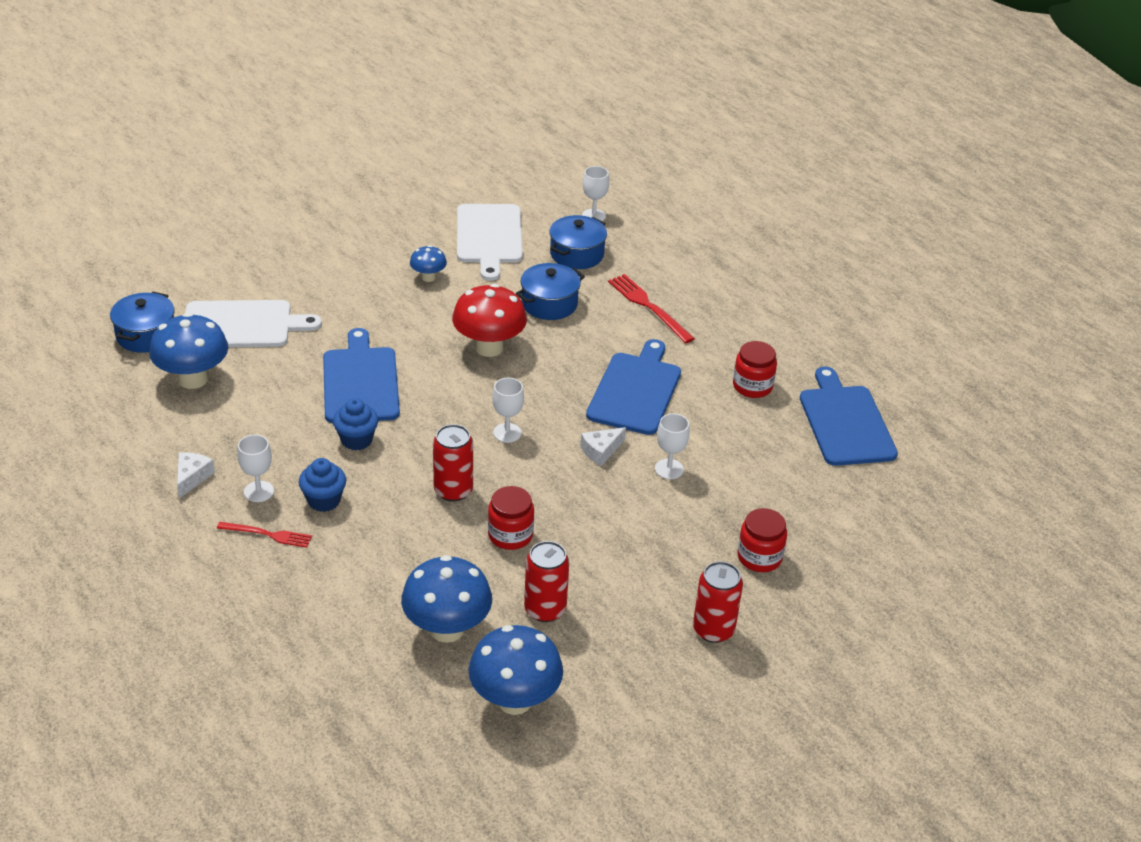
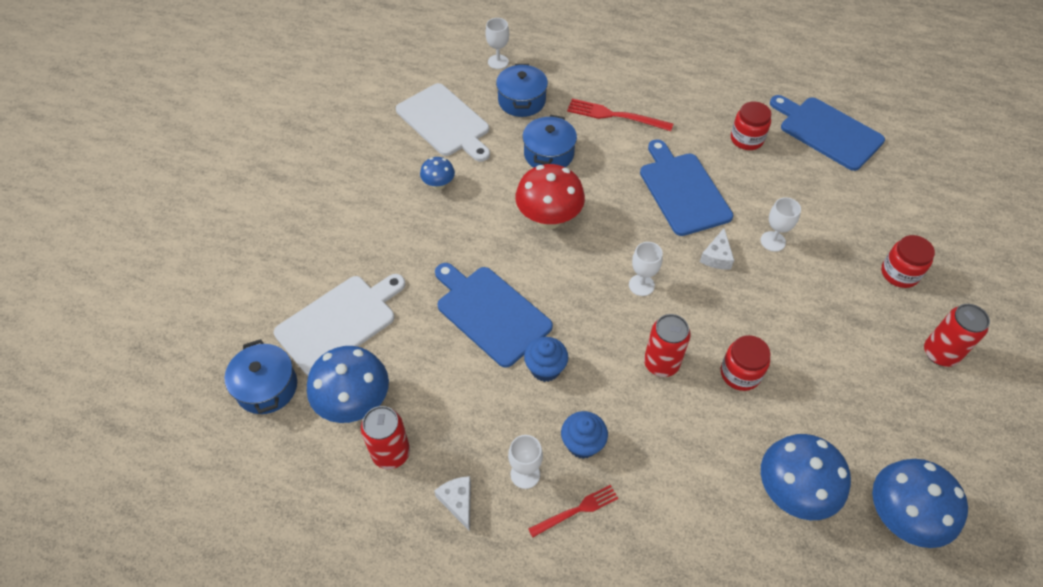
camera: 35 degrees left, 15 degrees up
(545, 609) = (831, 420): red can -> red can (391, 453)

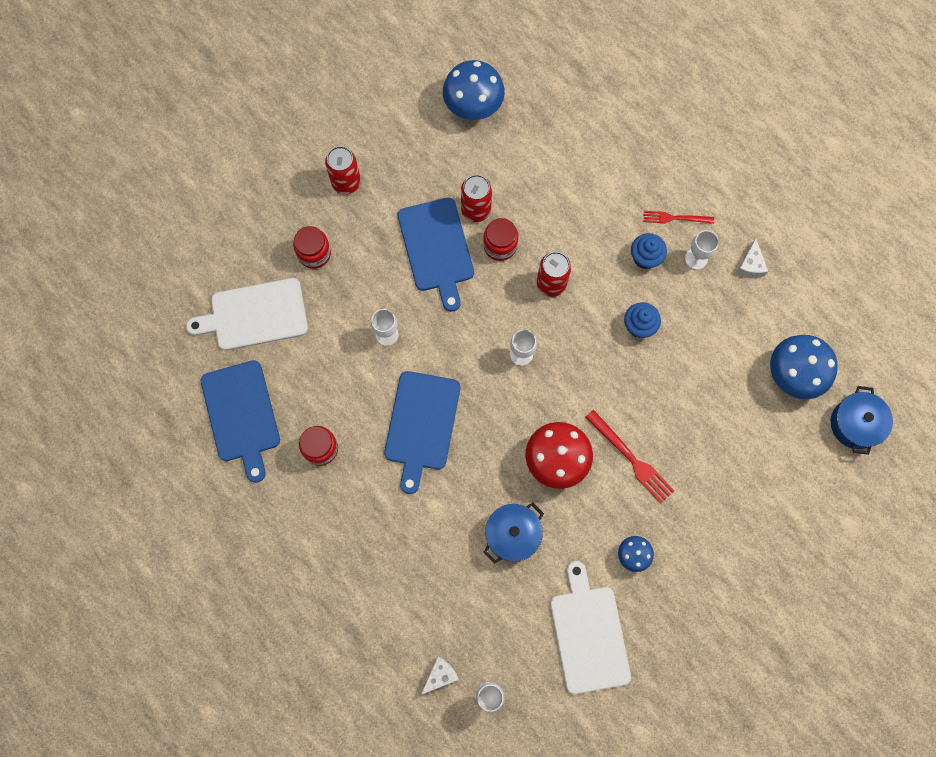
camera: 150 degrees left, 20 degrees up
(339, 322) = (779, 453): white cutting board -> white cutting board (255, 315)
(391, 453) = (782, 322): red can -> red can (476, 210)
(490, 313) = (655, 395): blue cutting board -> blue cutting board (437, 248)
(521, 101) = (497, 621): blue pot -> none
(615, 116) = (419, 547): red fork -> red fork (631, 459)
(717, 256) = (443, 346): white cheese -> white cheese (440, 675)
(792, 492) = (528, 155): blue mushroom -> none

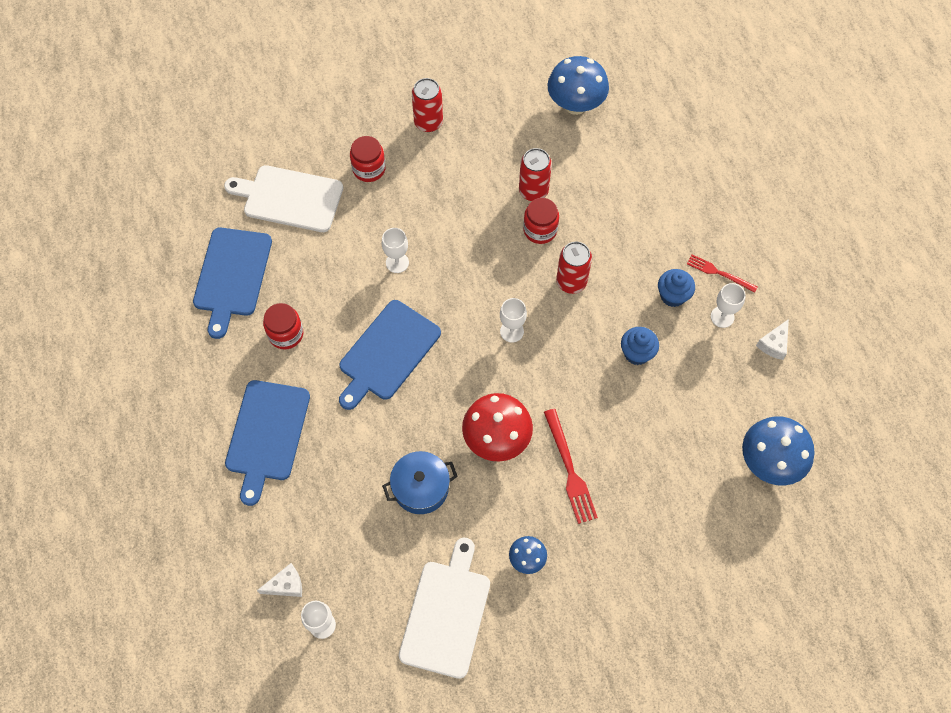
camera: 25 degrees right, 10 degrees down
(437, 248) = (480, 209): blue cutting board -> blue cutting board (267, 435)
(855, 424) = (812, 536): blue pot -> none

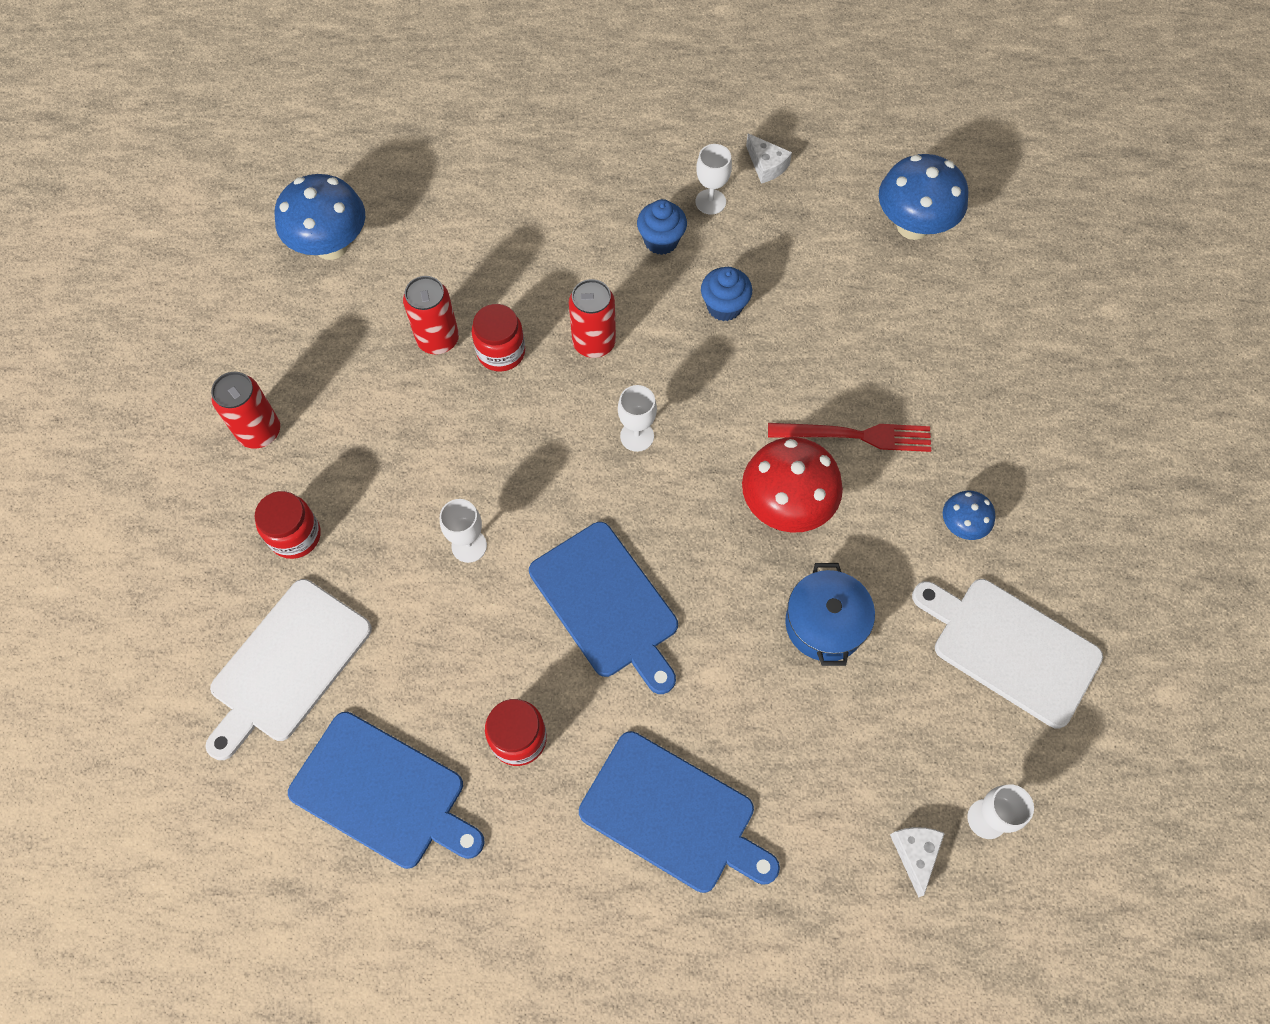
camera: 70 degrees left, 0 degrees up
(719, 273) = (651, 183): red fork -> none

